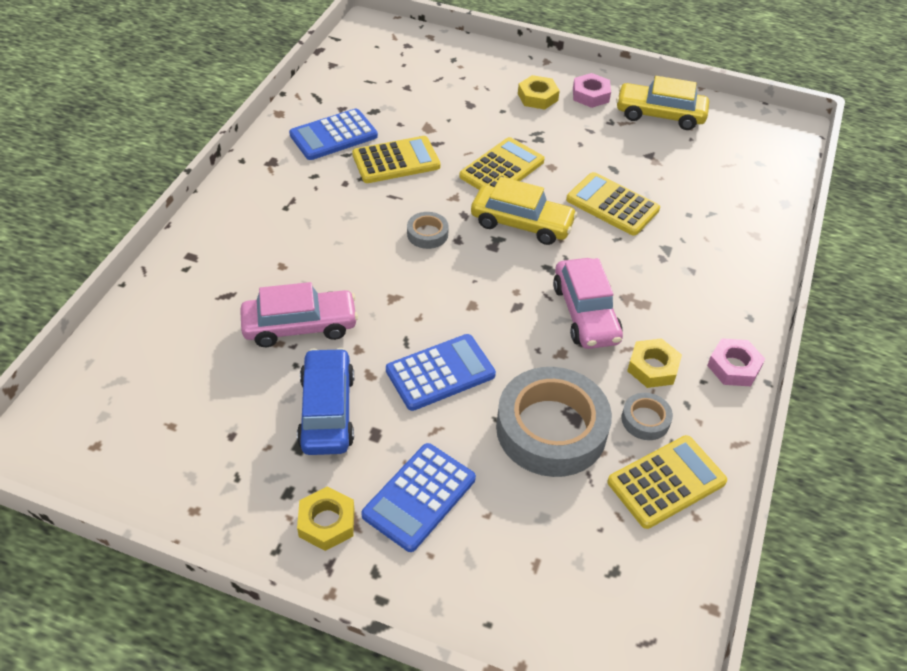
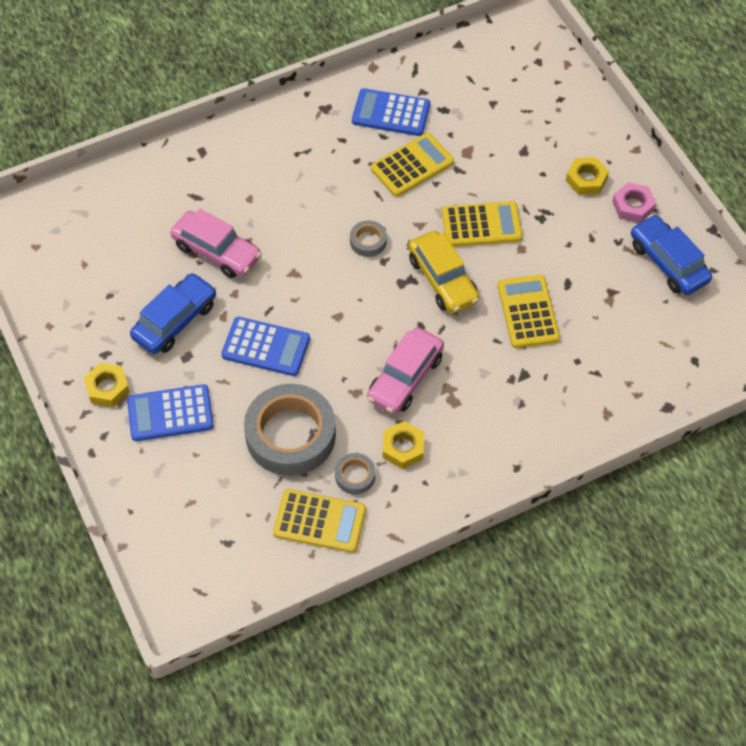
camera: 45 degrees right, 10 degrees up
(396, 161) = (412, 165): yellow calculator -> yellow calculator turned 60 degrees counterclockwise
(660, 115) = (668, 262): yellow car -> blue car
(734, 367) = (458, 490): pink nut -> none

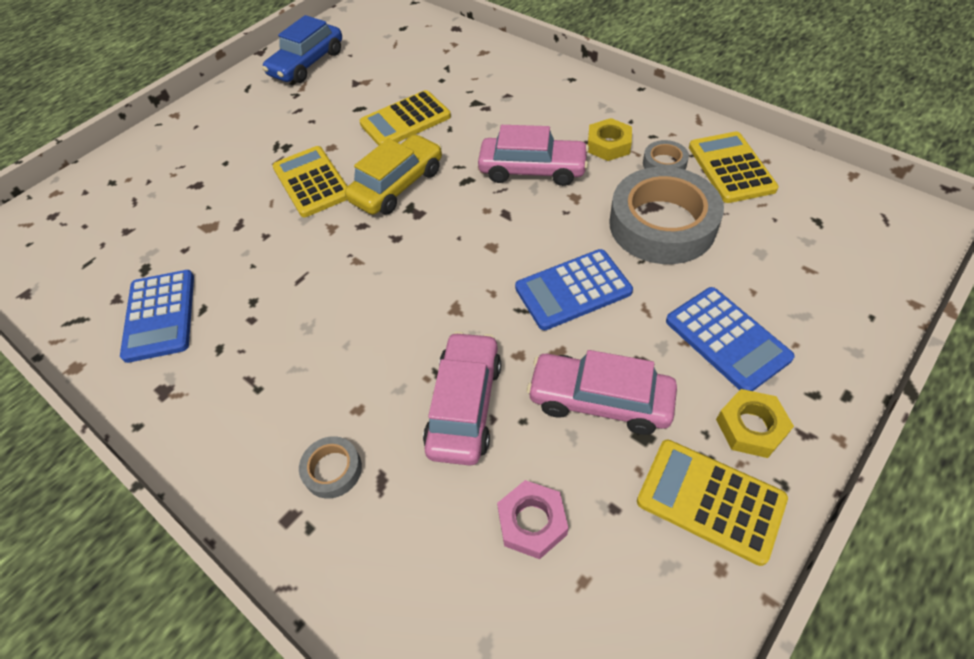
camera: 110 degrees left, 5 degrees down
(175, 321) = (600, 400): blue car -> pink car
(266, 347) = (573, 290): blue calculator -> blue calculator turned 105 degrees counterclockwise
(368, 241) = (374, 261): grey tape -> grey tape (332, 470)
(412, 165) = (244, 265): yellow calculator -> yellow calculator (710, 500)
(586, 179) = (224, 133): yellow nut -> none
(633, 206) = (248, 98): pink nut -> pink nut (532, 522)

